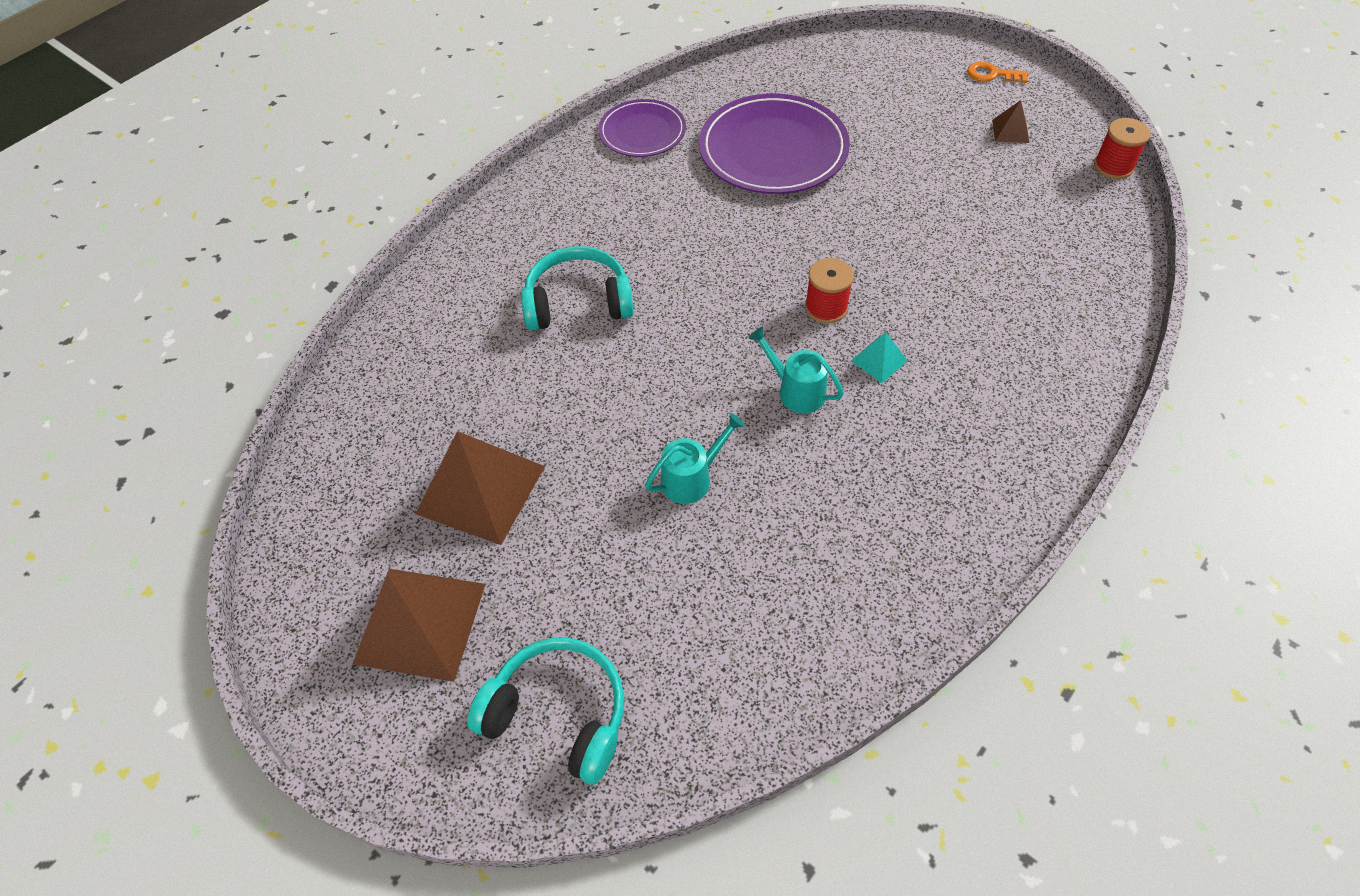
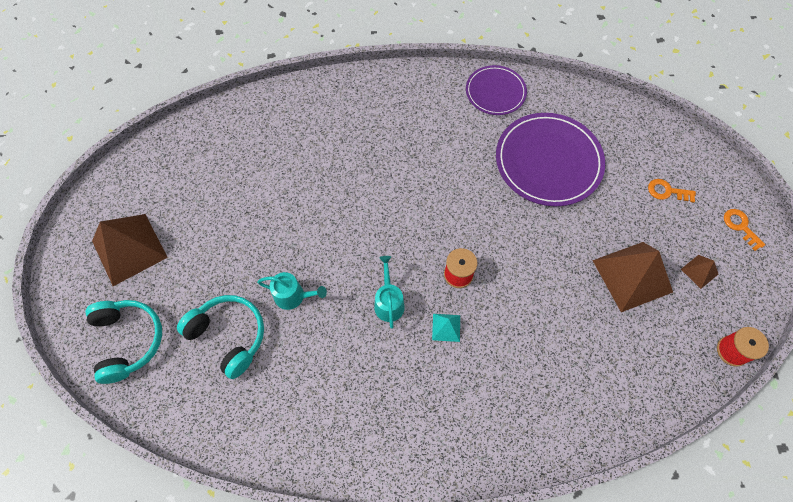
camera: 45 degrees right, 10 degrees up
(480, 490) = (212, 213): brown pyramid -> brown pyramid (632, 276)
(578, 302) = (353, 160): turquoise headphones -> turquoise headphones (229, 336)
(903, 94) = (667, 191): none -> orange key

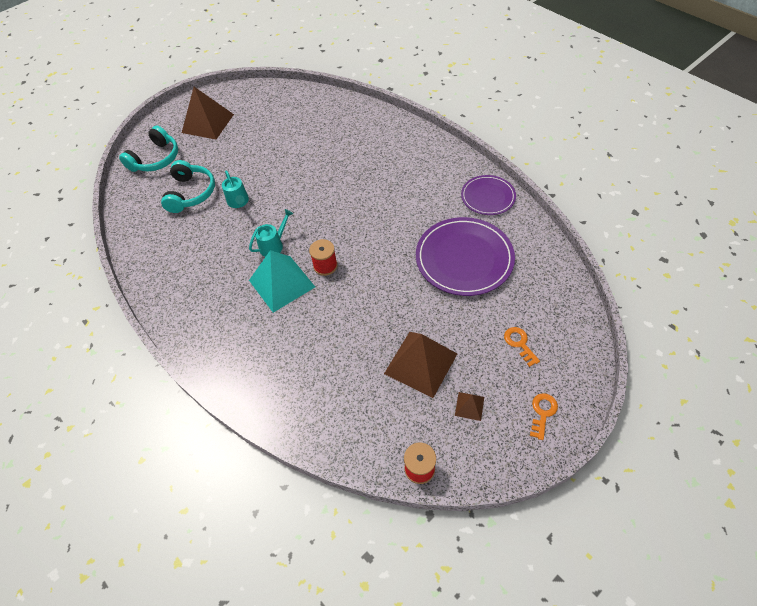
camera: 55 degrees right, 10 degrees down
(446, 327) = (282, 283): turquoise pyramid -> turquoise pyramid, size x2.21

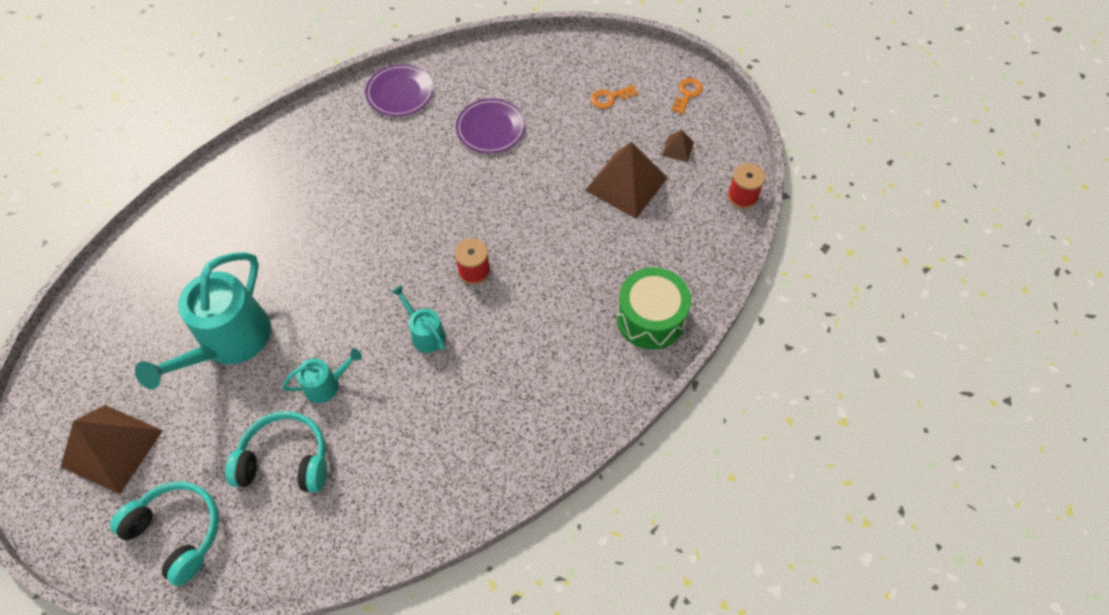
camera: 90 degrees left, 5 degrees up
(271, 153) = (229, 341): none -> turquoise watering can
(282, 283) = (493, 322): turquoise pyramid -> none
(283, 390) = (650, 318): none -> green drum
(464, 258) = (491, 128): purple plate -> purple plate, size x0.60
(542, 413) = (687, 94): orange key -> orange key turned 90 degrees clockwise

